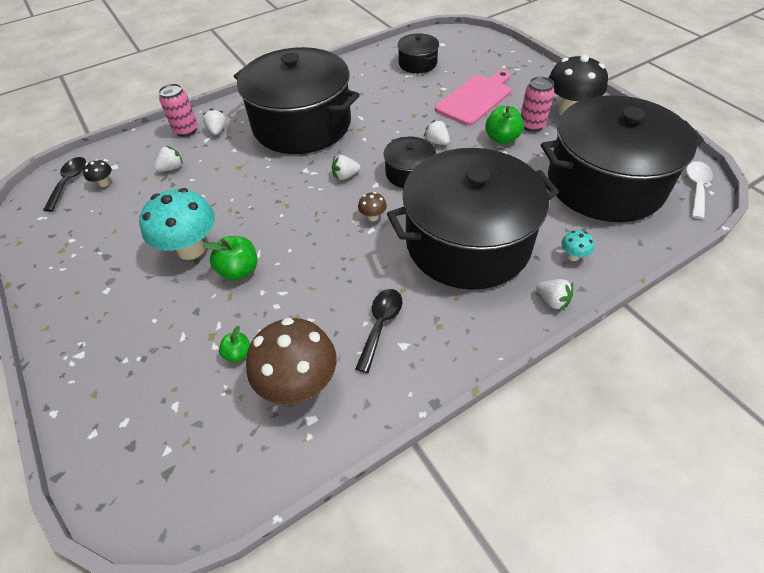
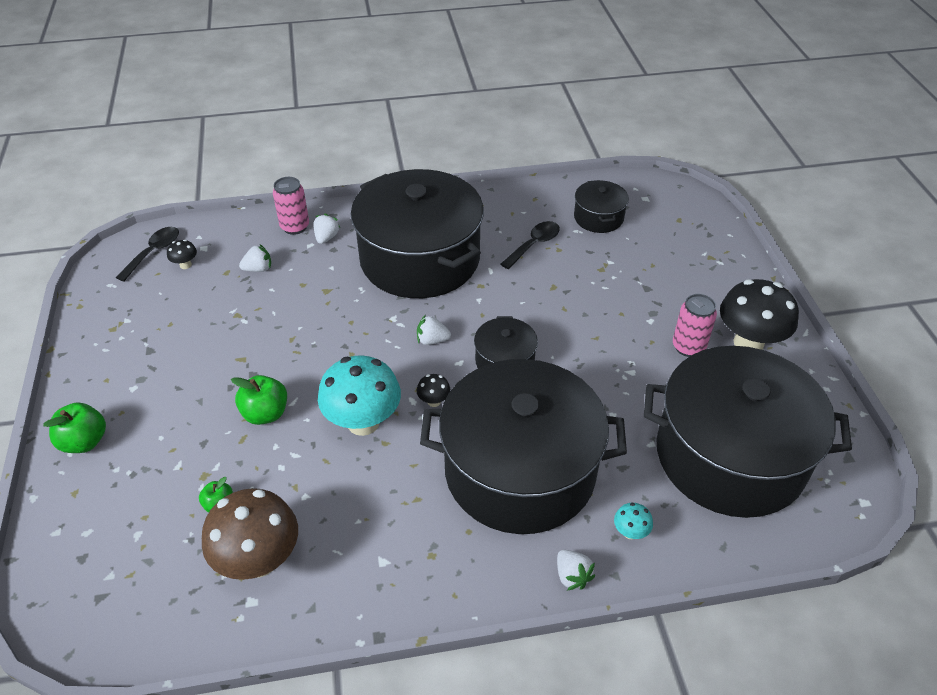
camera: 20 degrees right, 5 degrees down
(191, 249) = (231, 372): turquoise mushroom -> turquoise mushroom (363, 422)
(373, 217) = (434, 401): brown mushroom -> black mushroom
(381, 325) = (372, 529): black spoon -> black spoon (534, 244)
(437, 142) = (559, 331): white strawberry -> none
(476, 98) = (641, 288): pink cutting board -> none
(502, 138) = (640, 352): green apple -> green apple (84, 442)
(696, 188) = (845, 503): white spoon -> none

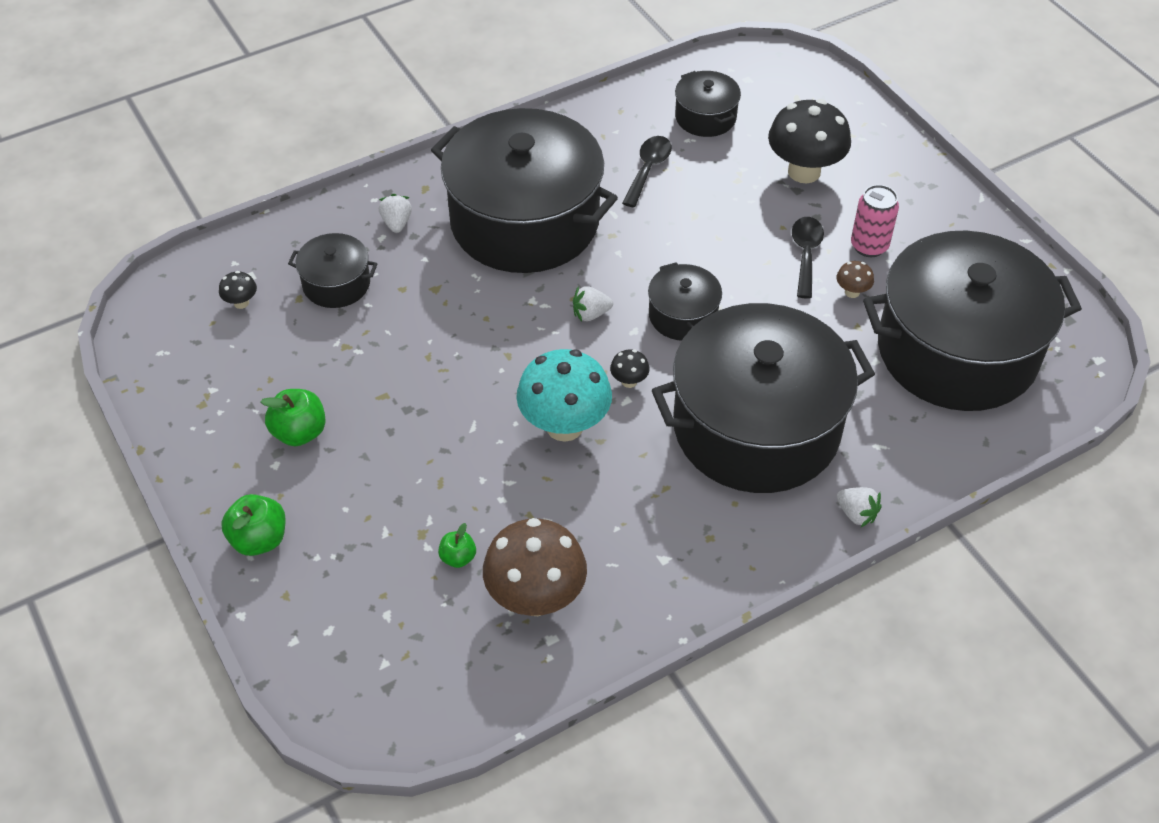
camera: 20 degrees left, 5 degrees up
(154, 252) = (189, 297): black spoon -> black spoon (805, 254)
(258, 269) = (336, 284): white strawberry -> black pot
(265, 413) = (449, 448): green apple -> green apple (299, 432)
(295, 227) = (349, 219): pink can -> none
(630, 532) = (893, 455): turquoise mushroom -> none
(656, 380) = (852, 292): none -> brown mushroom
(748, 343) = (928, 225): black mushroom -> black mushroom (804, 172)

